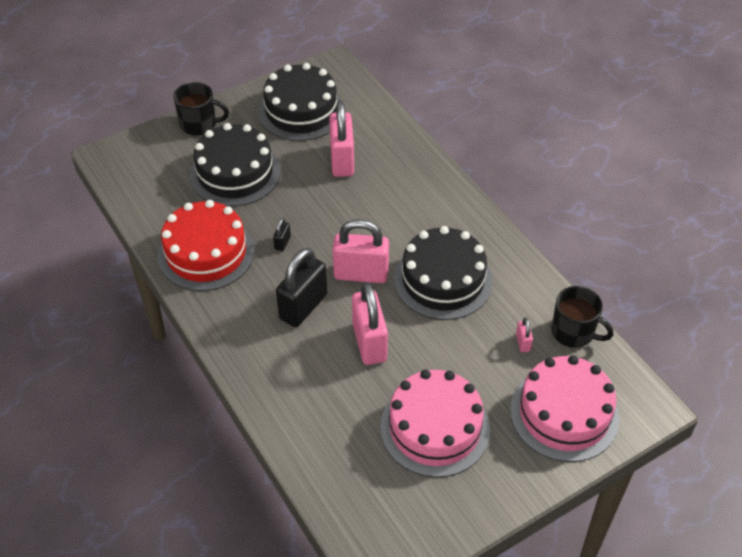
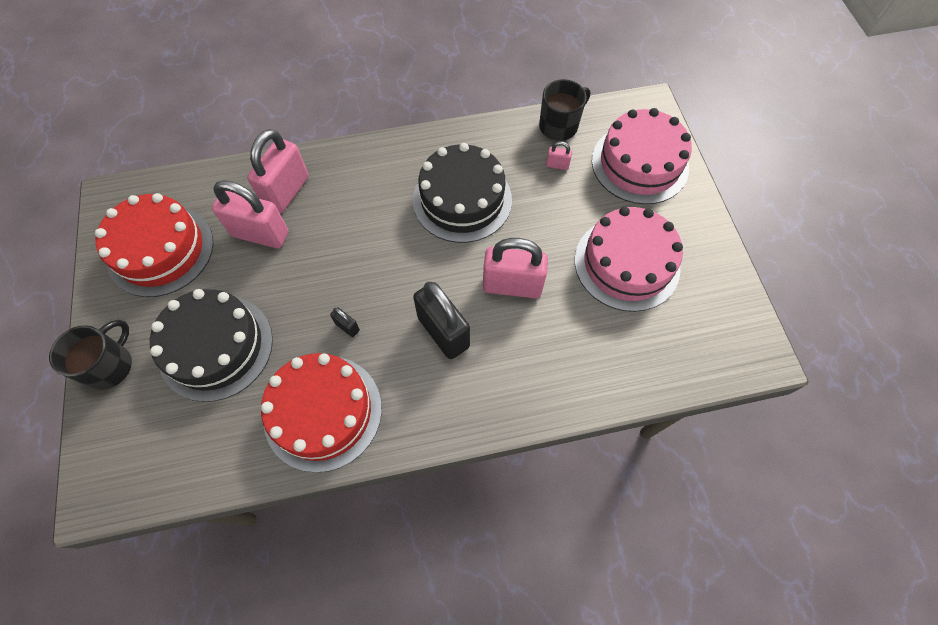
camera: 70 degrees left, 15 degrees up
(301, 111) = (160, 250): black cake -> red cake
(361, 274) = (424, 266): pink padlock -> pink padlock (287, 191)

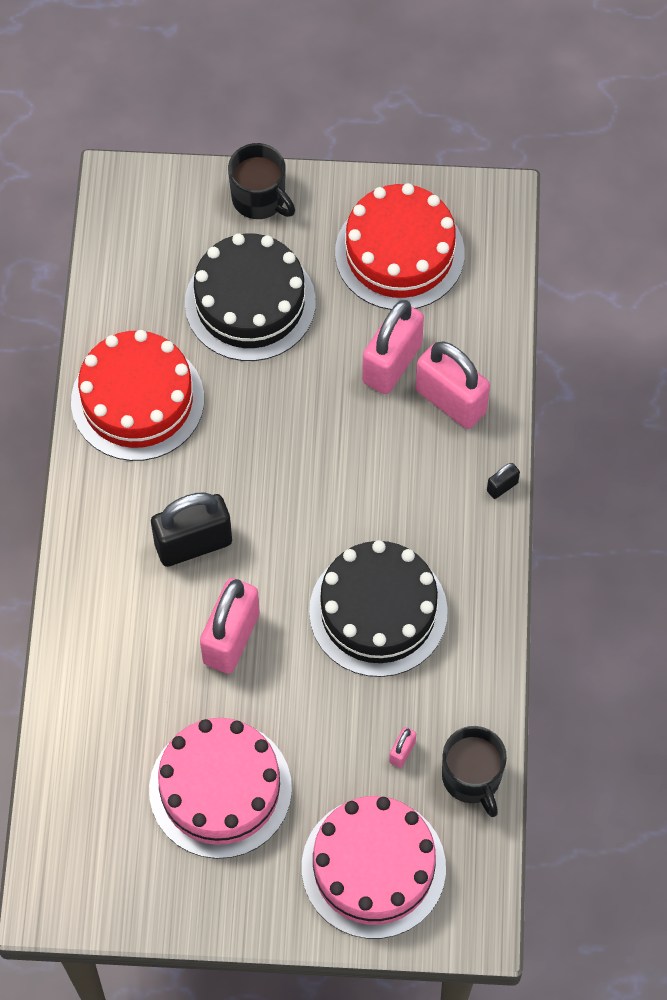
camera: 105 degrees right, 0 degrees up
(347, 327) = (233, 441): black padlock -> black padlock (502, 487)

